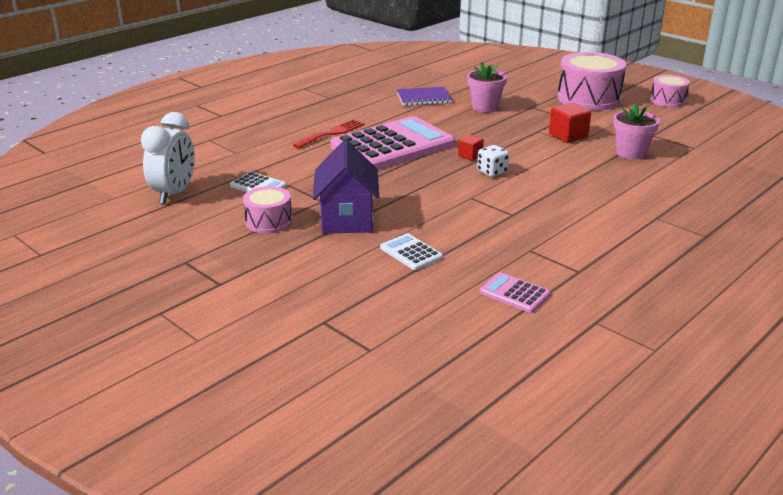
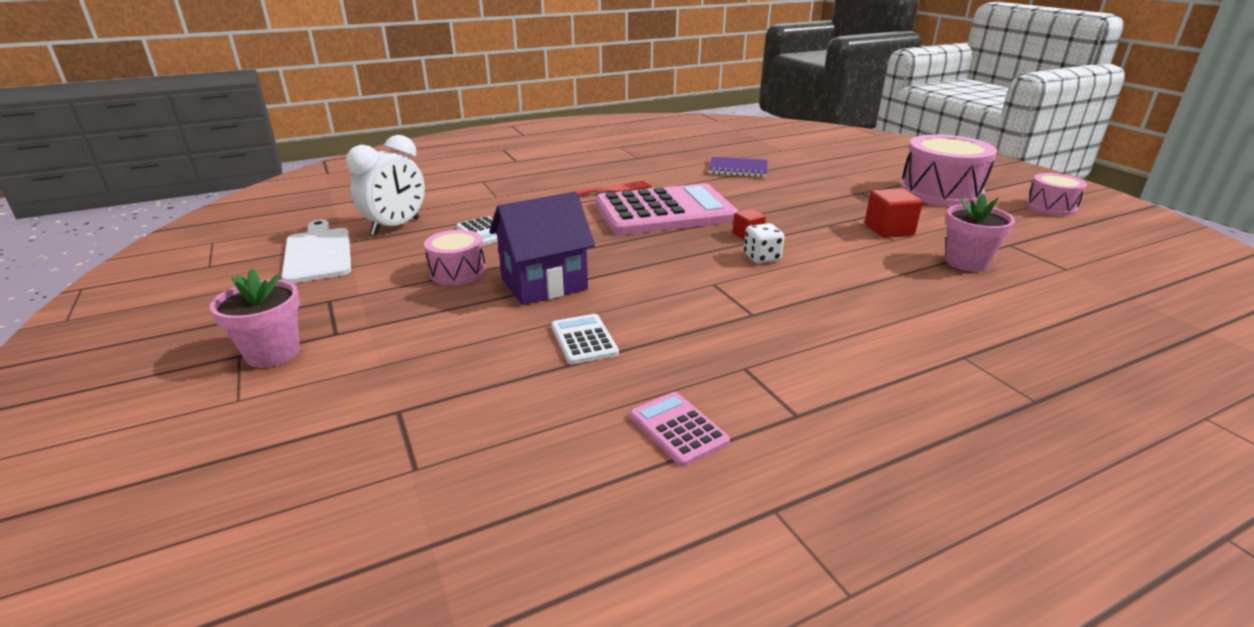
camera: 20 degrees right, 0 degrees up
(130, 227) = (318, 253): none -> white cutting board
(347, 219) = (544, 284): purple house -> purple house turned 45 degrees clockwise
(485, 107) = (803, 186): pink flower pot -> pink flower pot (273, 353)

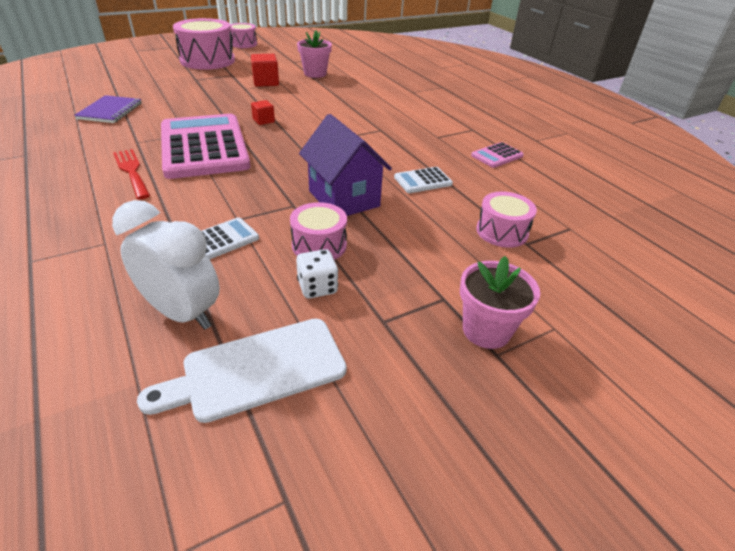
camera: 95 degrees left, 10 degrees up
(434, 392) = (502, 232): none -> pink drum
(762, 257) = (303, 120): white dice -> white dice (317, 287)

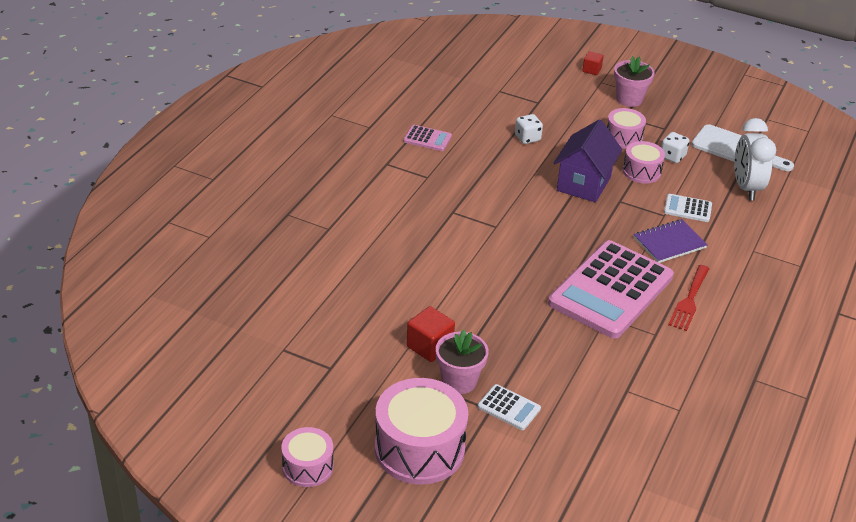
camera: 125 degrees left, 0 degrees up
(110, 111) = (637, 402): purple notebook -> purple notebook (669, 243)
(263, 121) = (523, 288): red cube -> red cube (592, 70)
(315, 74) = (354, 324): pink flower pot -> pink flower pot (459, 381)
(423, 181) = (514, 160): white calculator -> white calculator (509, 408)
(455, 203) = (527, 138): none -> white dice
(502, 232) = (537, 113): pink drum -> pink drum (623, 137)

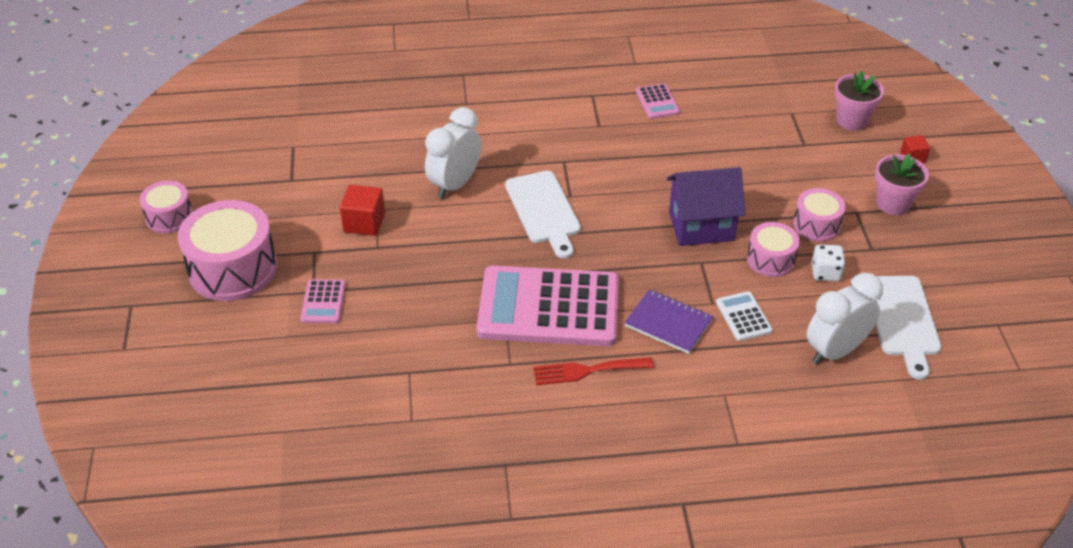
camera: 60 degrees right, 5 degrees up
(427, 277) = (454, 184): none -> white clock
(459, 381) = (333, 258): pink flower pot -> pink flower pot (852, 120)
(501, 246) = (543, 211): none -> white cutting board
(509, 408) = (323, 302): white calculator -> pink calculator
(527, 138) = (733, 161): white dice -> none

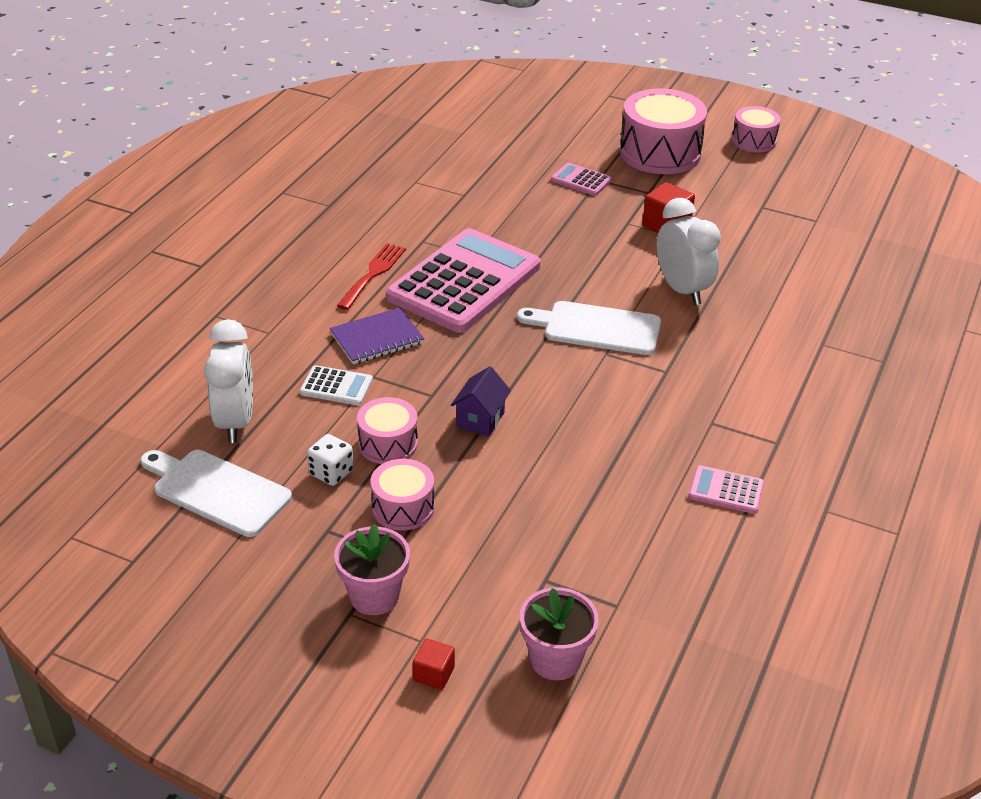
camera: 120 degrees right, 5 degrees down
(701, 226) = (480, 419): purple house -> purple house, size x0.57

